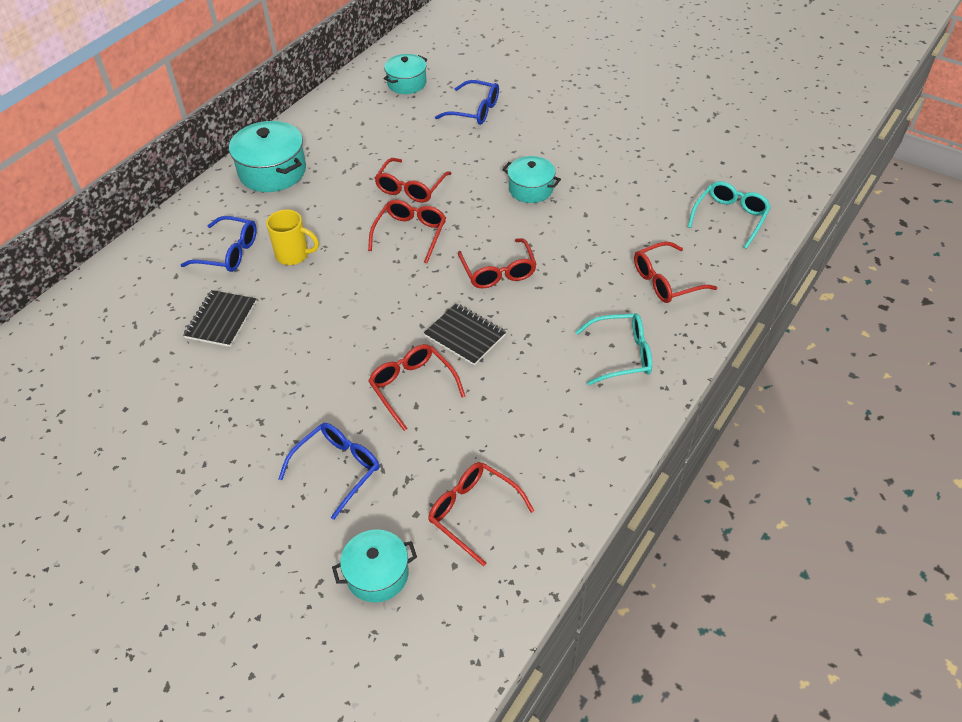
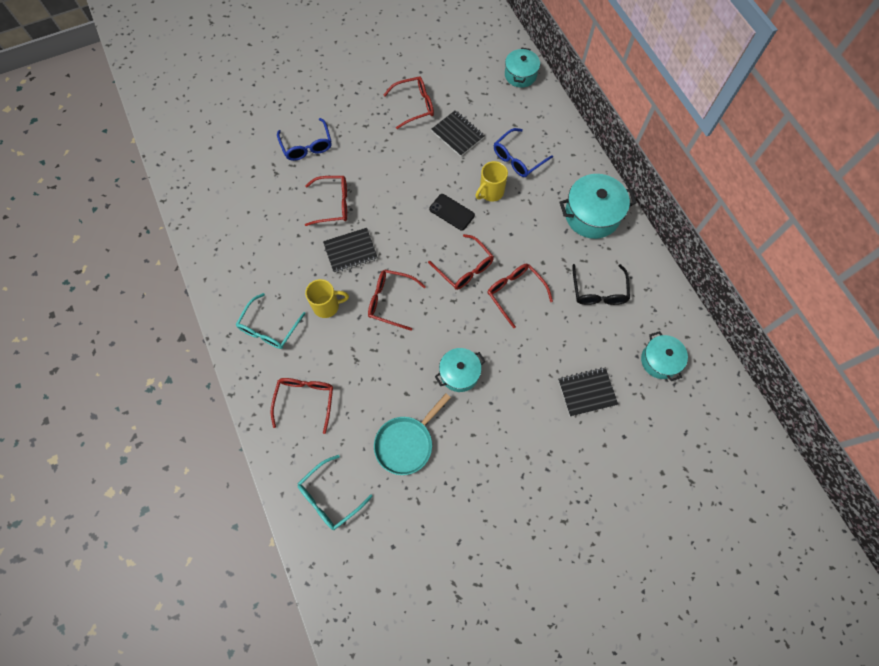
camera: 120 degrees right, 20 degrees up
(345, 274) = (451, 212): none -> black phone
(364, 137) = (598, 291): none -> black glasses
(377, 574) = (235, 136): turquoise pot -> turquoise pot (520, 75)
(473, 512) = (233, 191): red glasses -> red glasses (414, 105)
(475, 110) = (587, 392): blue glasses -> black notebook
(550, 319) = (327, 306): none -> yellow mug
(630, 193) = (406, 443): none -> turquoise pan
(730, 217) = (329, 497): turquoise glasses -> turquoise glasses turned 75 degrees clockwise

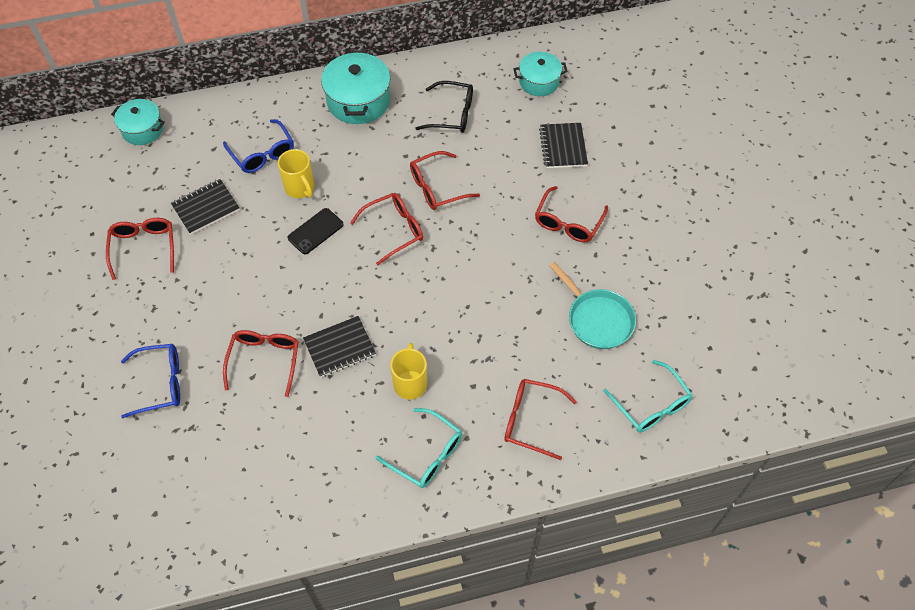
camera: 80 degrees left, 10 degrees down
(350, 251) = (339, 347): black notebook -> black notebook turned 75 degrees clockwise
(390, 301) = (419, 312): red glasses -> red glasses (568, 222)
(459, 373) = (523, 256): turquoise pot -> none

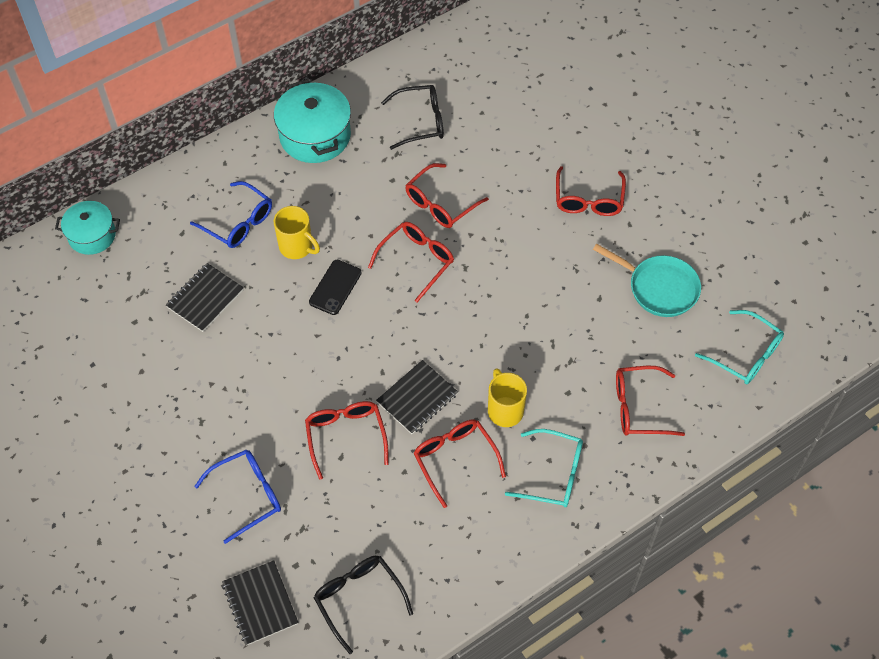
camera: 20 degrees left, 0 degrees up
(144, 247) = (158, 361): red glasses -> red glasses (454, 459)
(208, 505) = (358, 598): none -> black glasses
(539, 82) = (495, 62): turquoise pot -> none
(563, 147) = (549, 123): black notebook -> black notebook (260, 603)

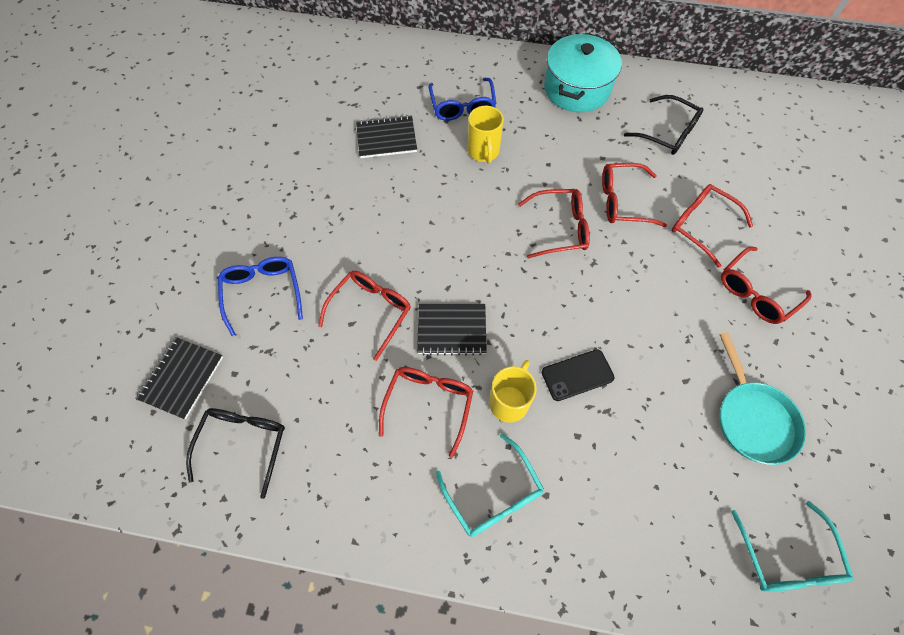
camera: 45 degrees right, 5 degrees up
(92, 235) = (364, 48): turquoise pot -> none
(248, 495) = (263, 292): blue glasses -> blue glasses turned 120 degrees counterclockwise
(335, 287) = (480, 199): black phone -> black phone (577, 375)
(638, 407) = (629, 508): red glasses -> red glasses (701, 225)

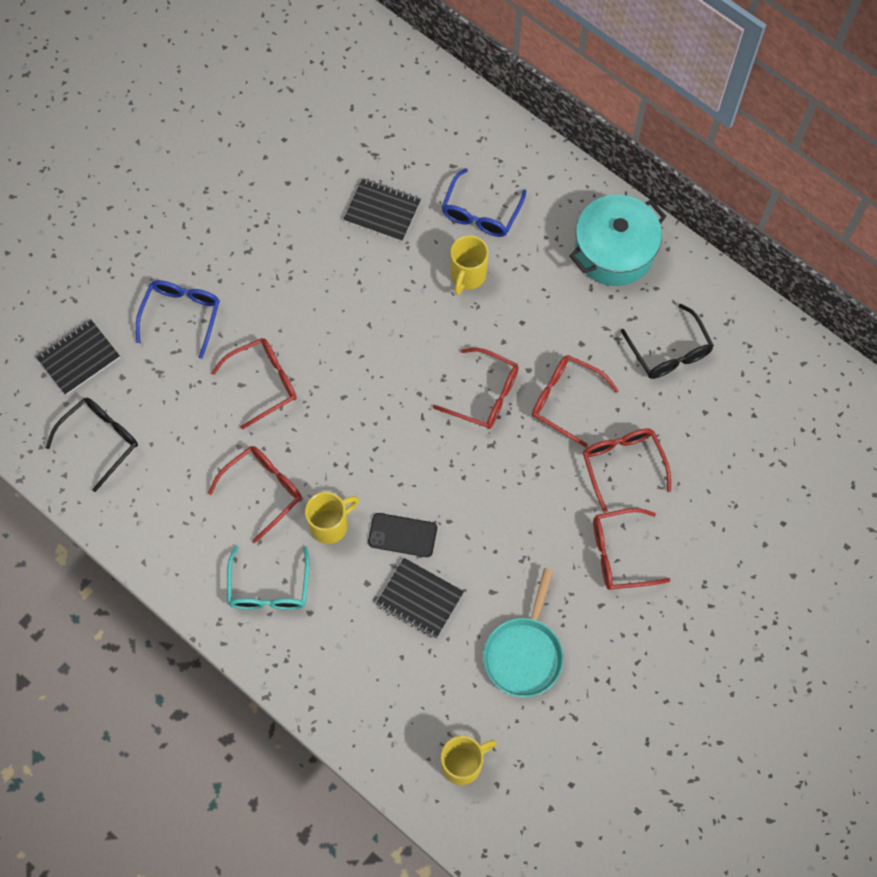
camera: 30 degrees right, 5 degrees up
(451, 330) = (322, 437): black notebook -> black notebook (420, 599)
(787, 558) = (463, 763): turquoise glasses -> yellow mug

